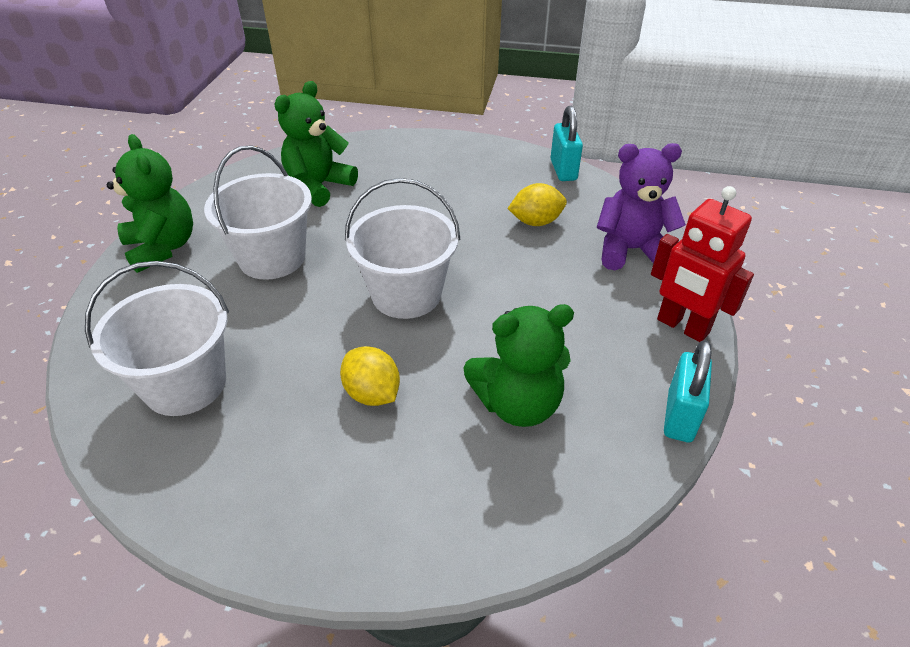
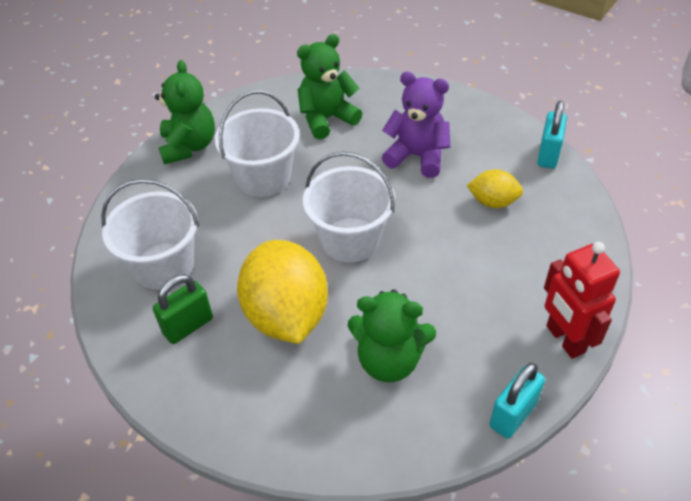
camera: 25 degrees right, 5 degrees up
(250, 444) = (188, 326): none -> green padlock
(372, 393) = (286, 315): yellow lemon -> yellow lemon, size x2.01
(630, 250) = (563, 254): purple teddy bear -> purple teddy bear (417, 156)

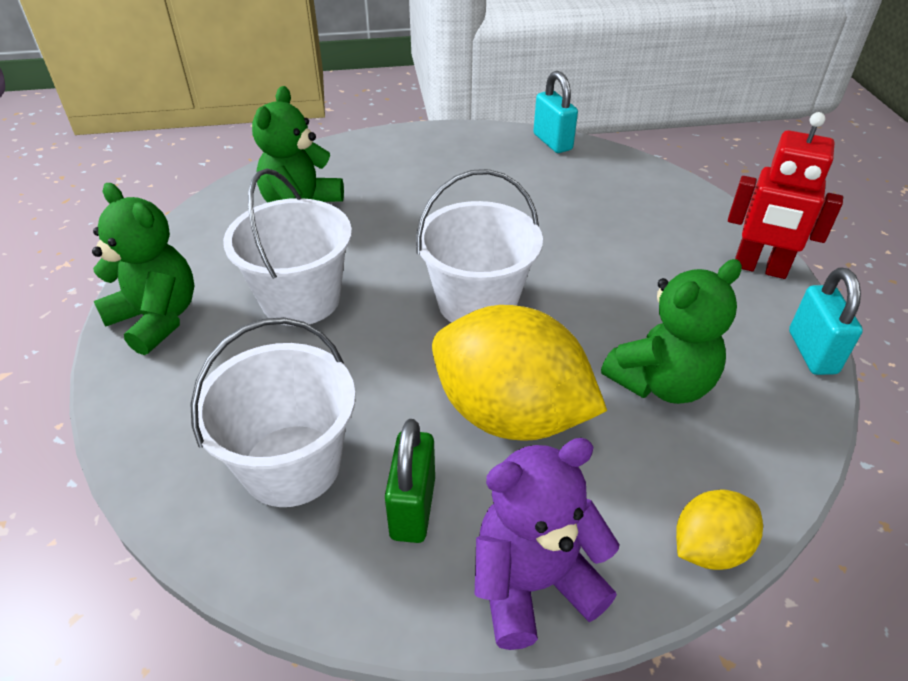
camera: 45 degrees left, 5 degrees down
(417, 156) = (442, 197): purple teddy bear -> purple teddy bear (533, 583)
(493, 202) = (559, 199): yellow lemon -> yellow lemon (709, 548)

